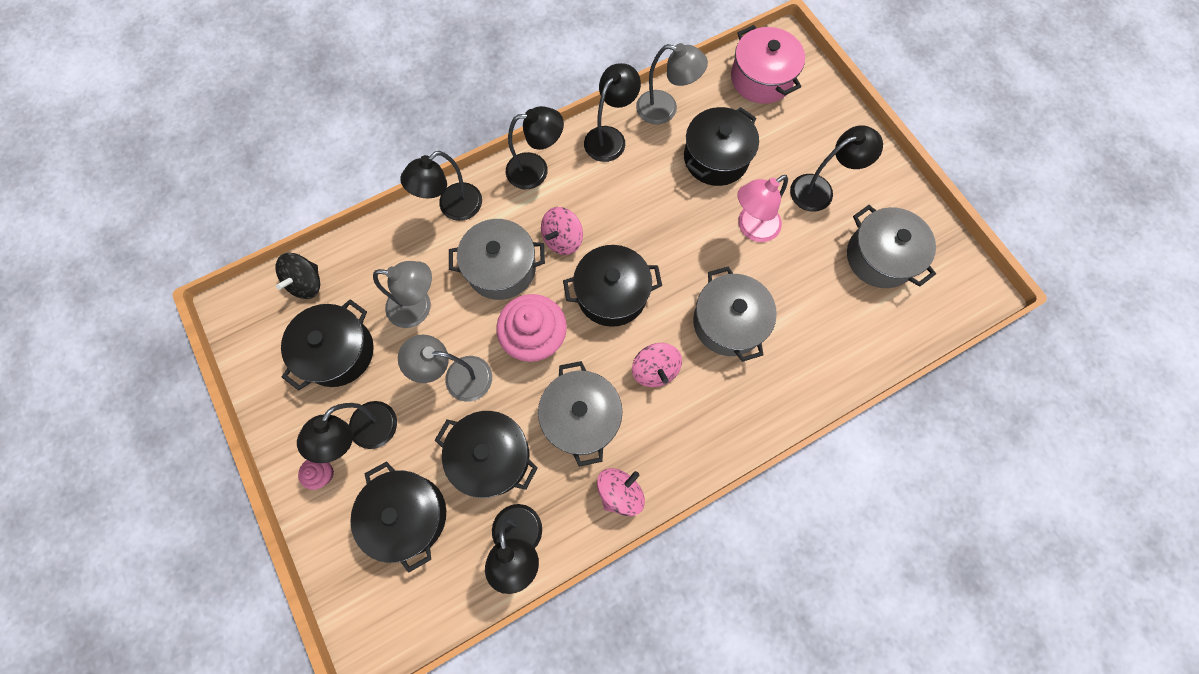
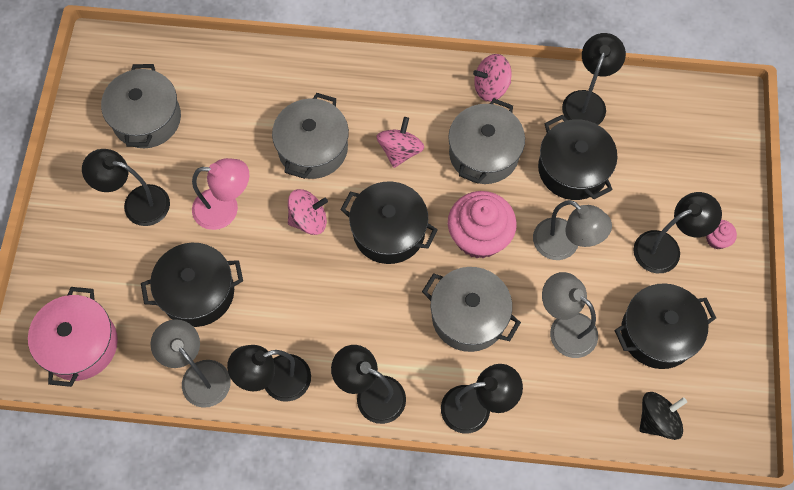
camera: 145 degrees left, 5 degrees down
(408, 515) = (661, 168): black pot -> none
(562, 239) = (395, 307): pink spinning top -> pink spinning top (308, 219)

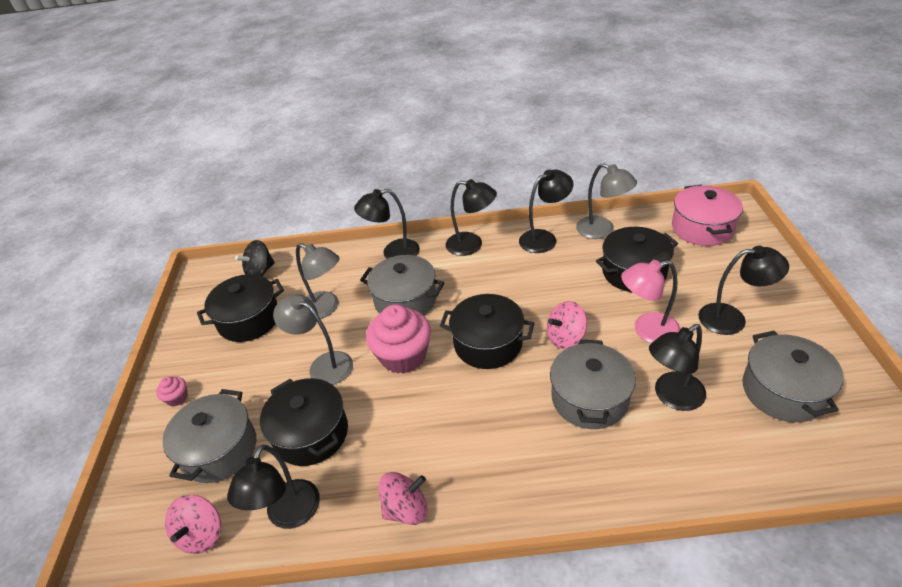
camera: 175 degrees right, 25 degrees down
(400, 151) = (497, 415): pink spinning top -> pink spinning top (201, 534)
(484, 153) = (407, 430): grey pot -> grey pot (219, 450)
(665, 248) = (228, 381): black lamp -> black lamp (672, 397)

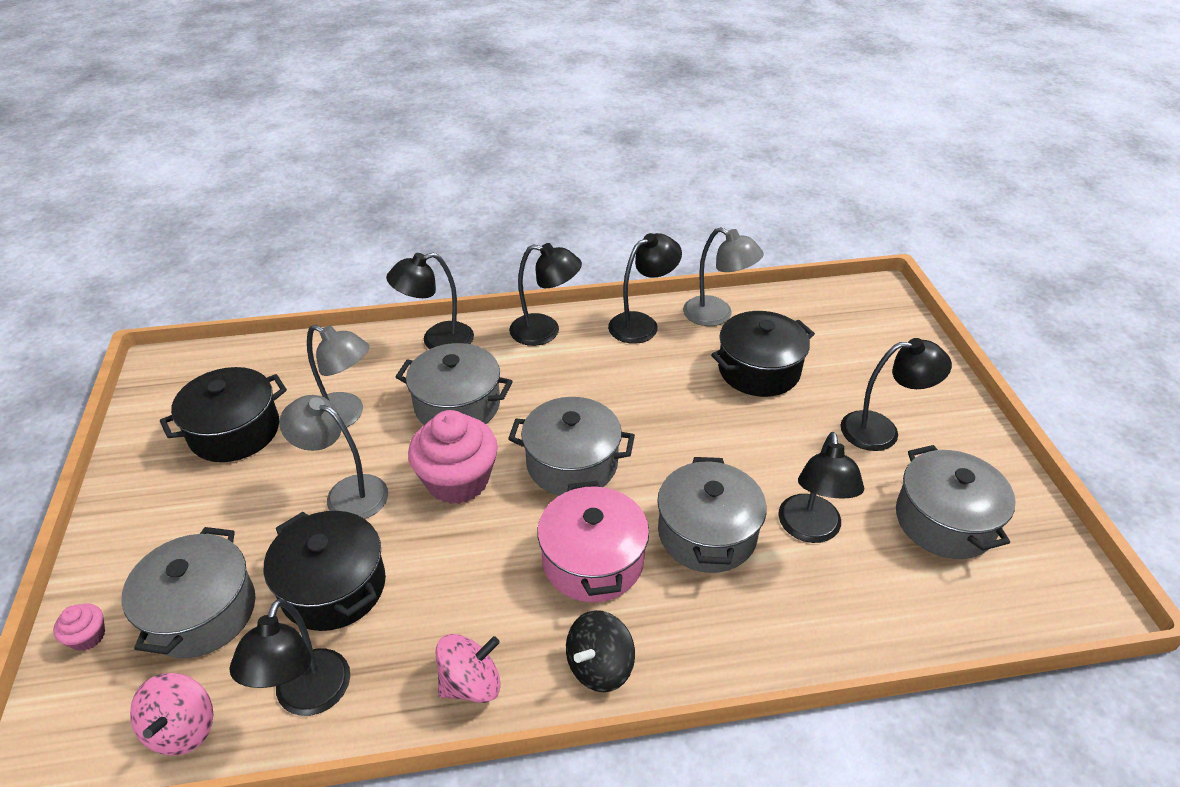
camera: 10 degrees left, 0 degrees up
(177, 398) = (134, 541): pink cupcake -> pink cupcake (88, 636)
(260, 272) = (247, 364): black spinning top -> black spinning top (599, 666)
(488, 343) = (572, 463): black pot -> grey pot
(565, 338) = (674, 455): pink spinning top -> none
(647, 330) = (777, 445): pink lamp -> none
(672, 397) = (810, 530): black lamp -> black lamp turned 45 degrees counterclockwise
(702, 228) = (842, 314): pink pot -> pink pot (593, 561)

